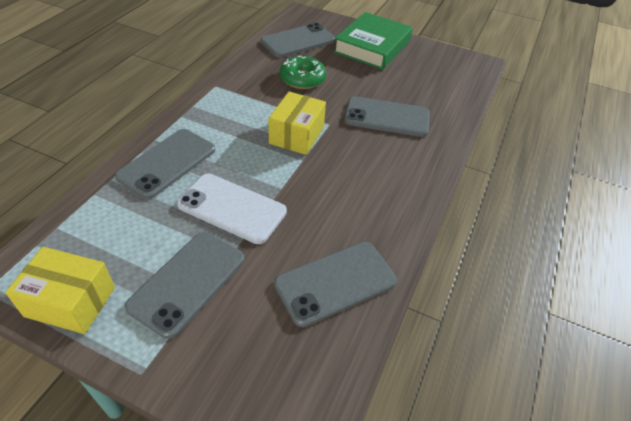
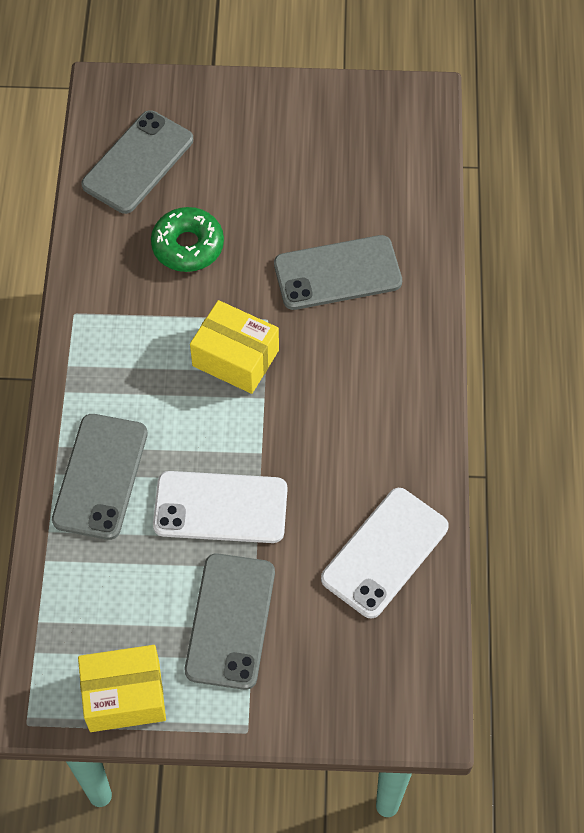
camera: 20 degrees left, 15 degrees up
(296, 135) = (235, 358): yellow box -> yellow box turned 60 degrees counterclockwise
(335, 282) = (384, 552): grey phone -> white phone
(372, 46) = (255, 127): green book -> none

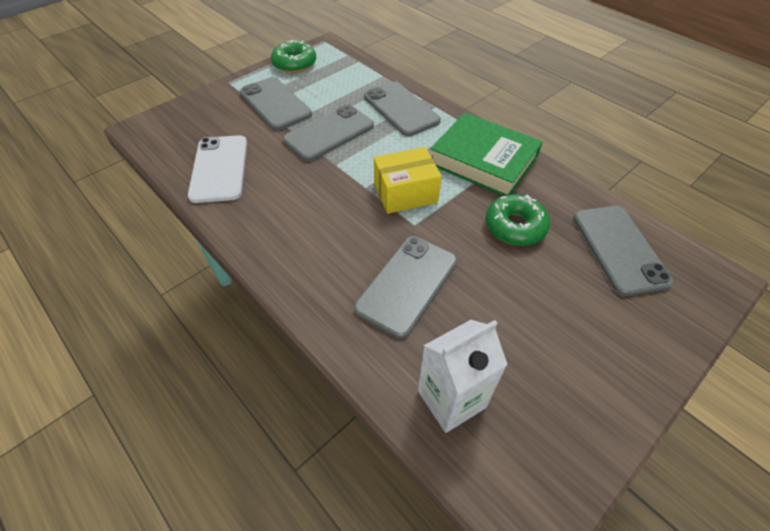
camera: 135 degrees right, 10 degrees down
(116, 330) = (483, 161): none -> green book
(124, 696) = (294, 64): yellow box -> green donut
(220, 507) = (329, 133): white phone -> grey phone
(397, 179) = (451, 399): none -> white carton

